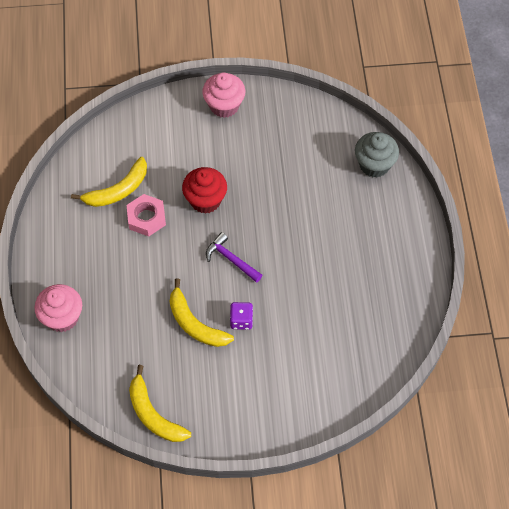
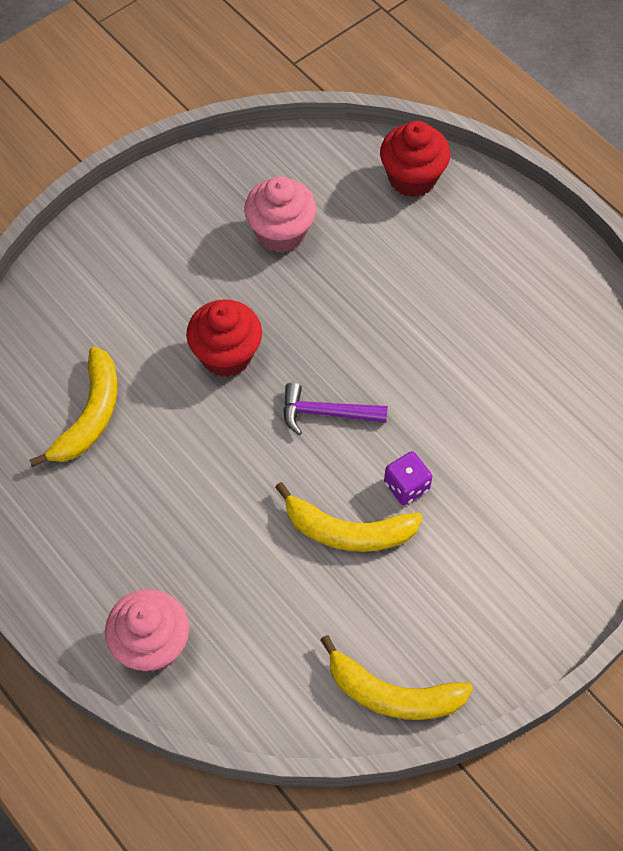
camera: 35 degrees left, 0 degrees up
(146, 218) = (162, 429): pink nut -> none
(224, 106) = (150, 214): pink cupcake -> pink cupcake (281, 233)
(374, 165) = (412, 178): grey cupcake -> red cupcake

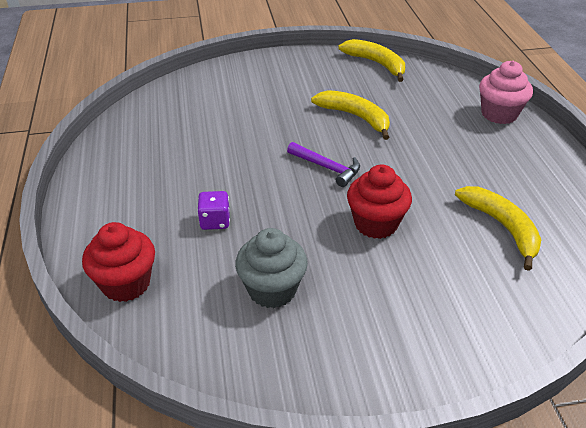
camera: 150 degrees left, 20 degrees down
(90, 416) = (502, 227): yellow banana -> yellow banana turned 105 degrees clockwise
(281, 233) = (272, 289): pink cupcake -> grey cupcake
(406, 486) = (305, 122): purple dice -> purple dice (215, 221)

